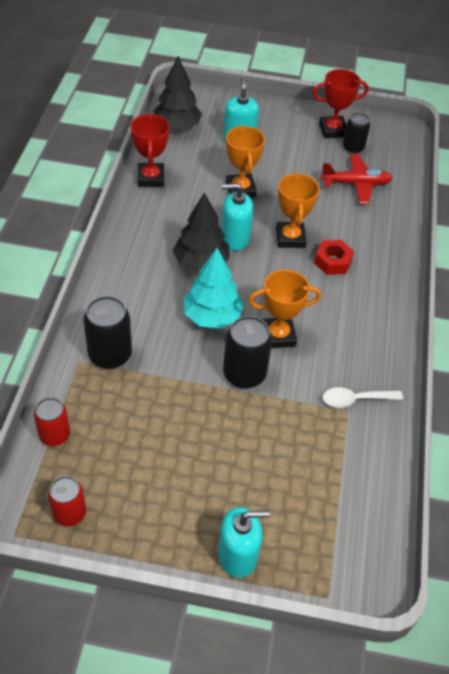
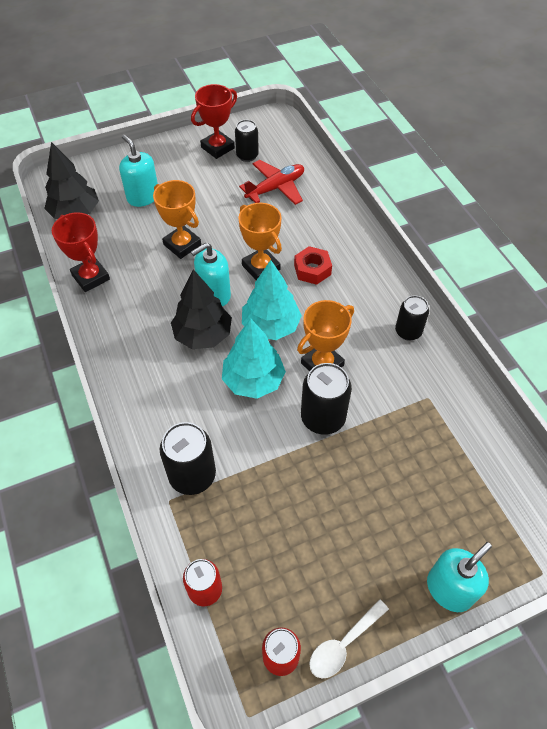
camera: 30 degrees left, 5 degrees up
(260, 285) = (271, 326): none -> turquoise tree
(355, 399) = (426, 383): white spoon -> white spoon (343, 644)
(375, 352) = (408, 331): none -> black can

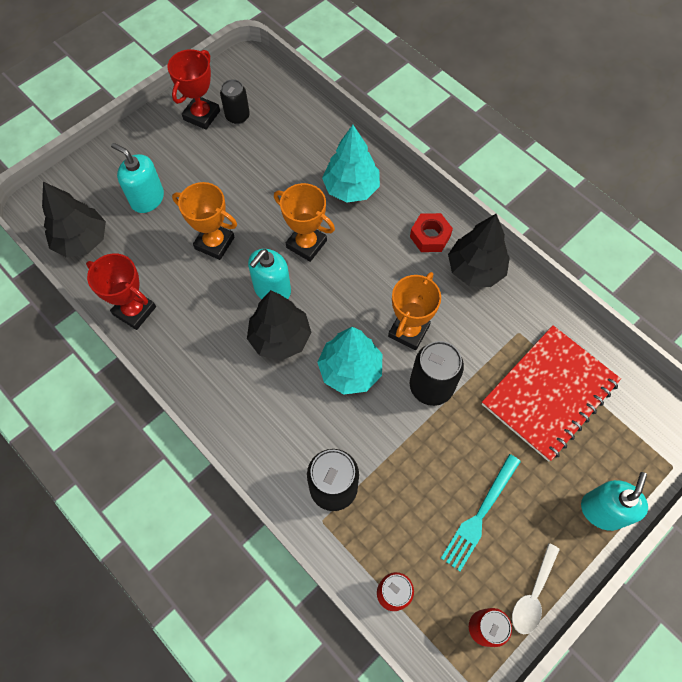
camera: 20 degrees left, 10 degrees up
(271, 326) = (343, 306): turquoise tree -> turquoise tree (351, 188)
(275, 188) = (283, 147): red plane -> none
(312, 269) = (358, 231): red nut -> red nut (430, 236)
(321, 548) = (480, 515): none -> turquoise fork
(408, 331) = (475, 269): black can -> black tree
(437, 461) = (549, 393): none -> red notebook

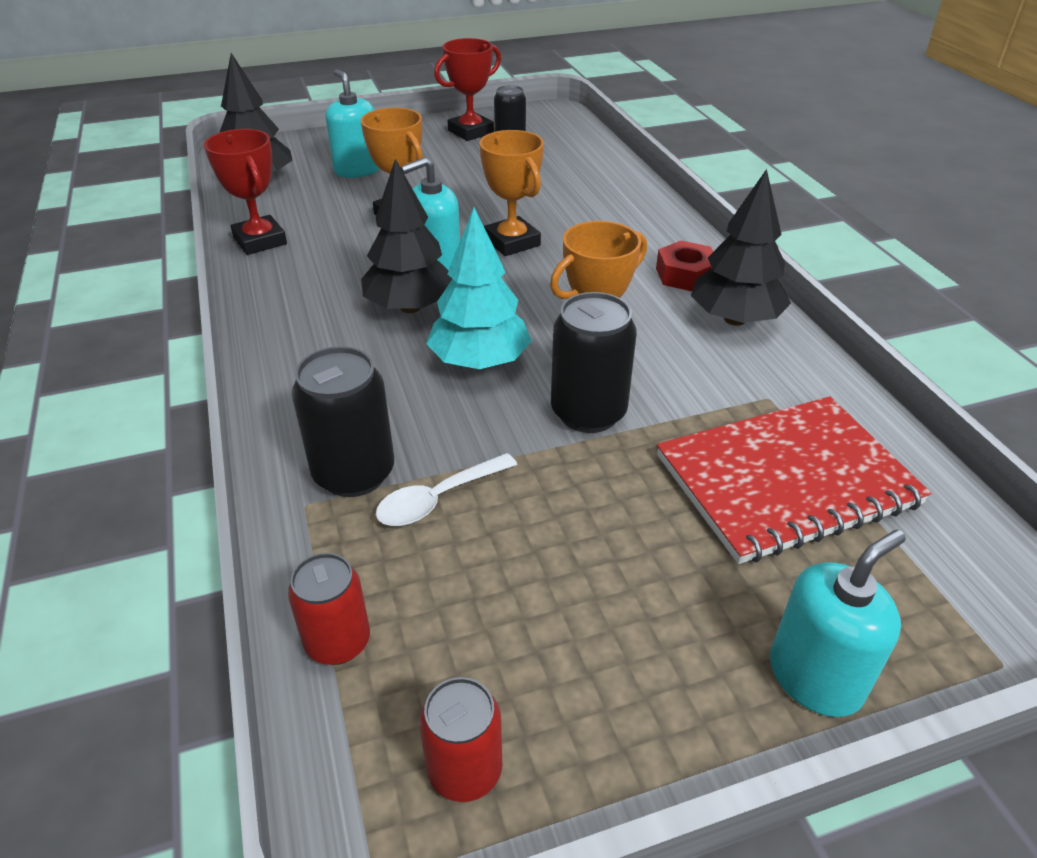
camera: 25 degrees right, 25 degrees down
(351, 188) = (605, 214): turquoise tree -> none
(480, 515) = (567, 593): turquoise fork -> none
(533, 595) = (596, 757): white spoon -> white spoon (438, 499)

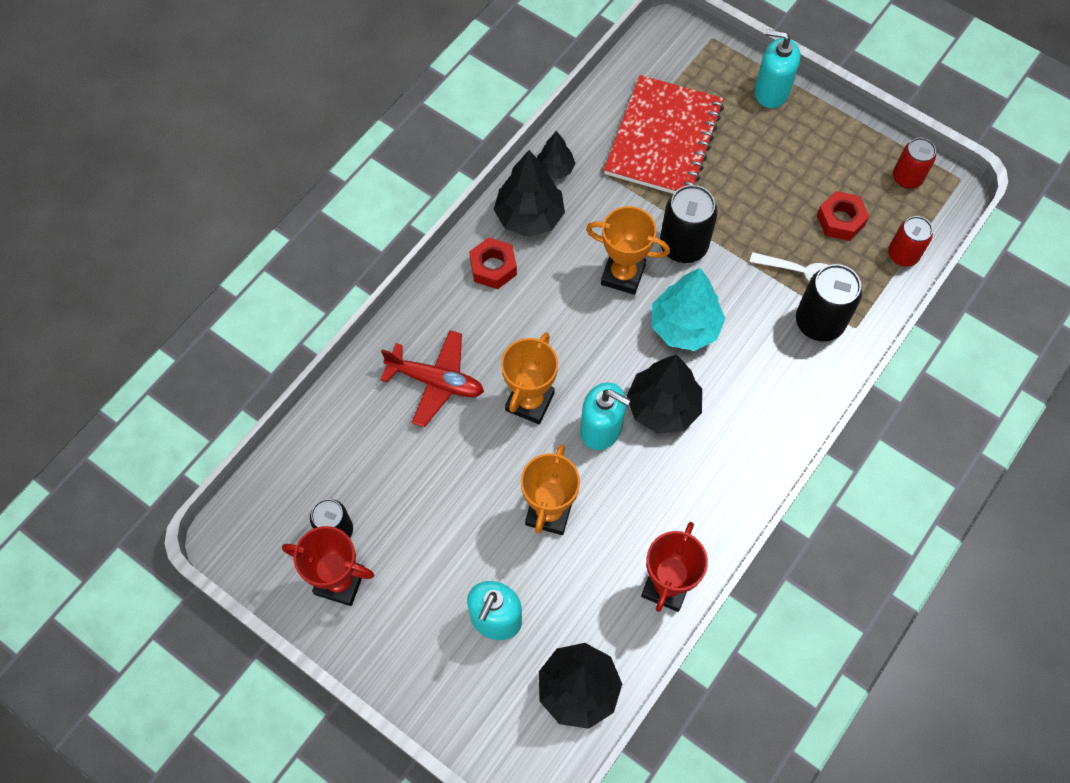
camera: 125 degrees left, 25 degrees up
(474, 601) = (840, 220): none -> red nut
(587, 208) = (436, 381): none -> red plane
(786, 480) = (663, 139): red notebook -> red notebook turned 75 degrees clockwise
(796, 363) = (555, 169): none -> black tree

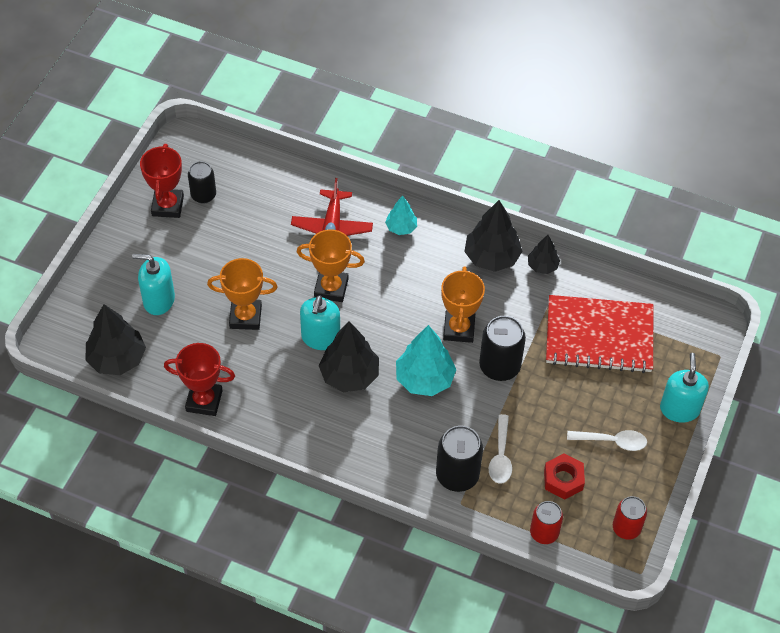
camera: 75 degrees right, 10 degrees down
(458, 303) = (401, 227): none -> turquoise tree
(493, 267) = (438, 243): red nut -> none
(800, 162) = (612, 441): none -> white spoon

